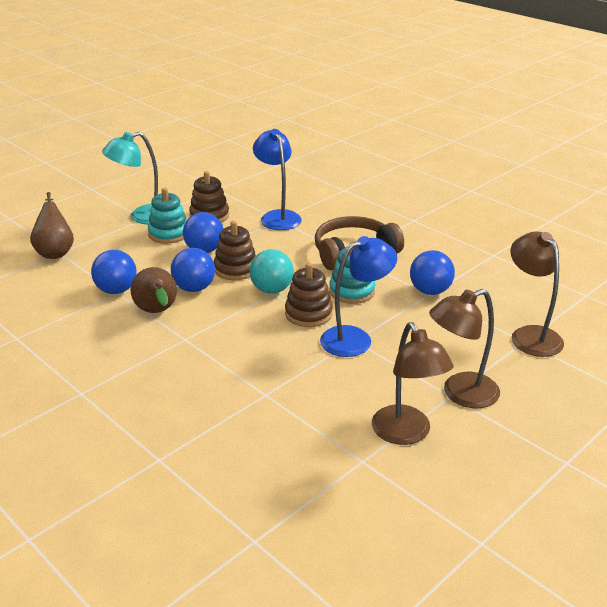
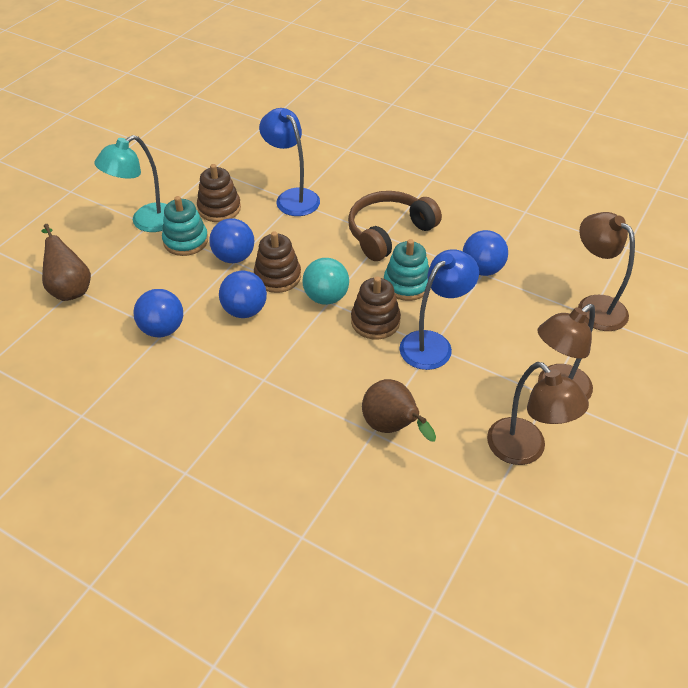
camera: 15 degrees left, 15 degrees up
(157, 312) = (219, 350): brown pear -> brown pear (392, 427)

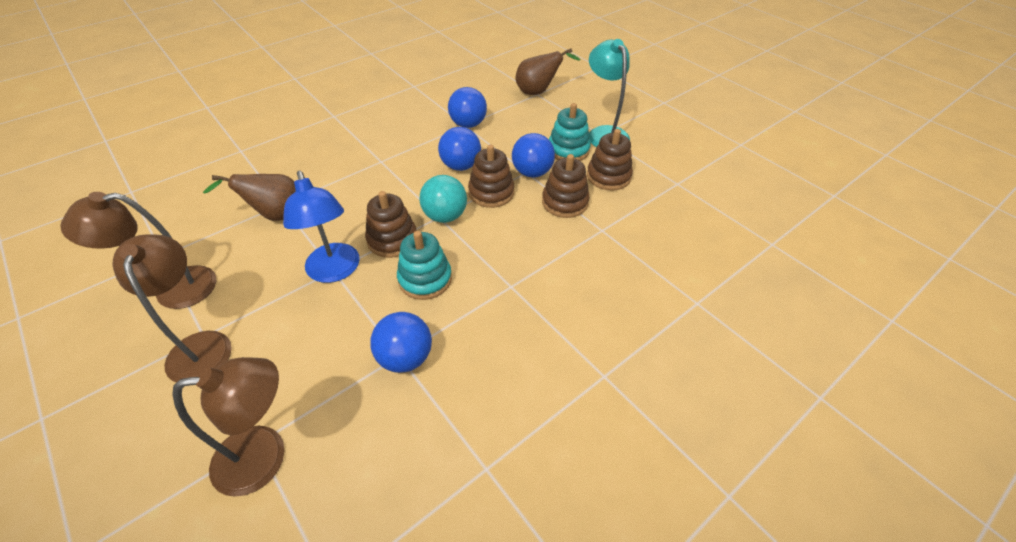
camera: 110 degrees right, 0 degrees up
(269, 227) = (565, 202): none -> brown stacking toy
(292, 197) = (609, 229): blue lamp -> none
(389, 233) = (513, 291): brown headphones -> none

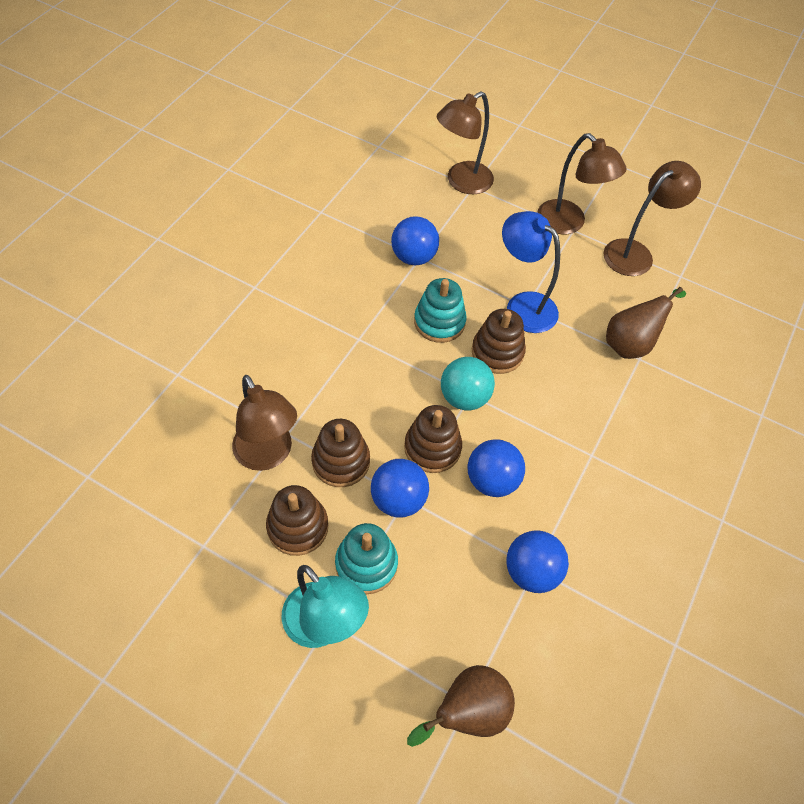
camera: 155 degrees right, 10 degrees up
(621, 220) = (268, 455): none -> brown lamp

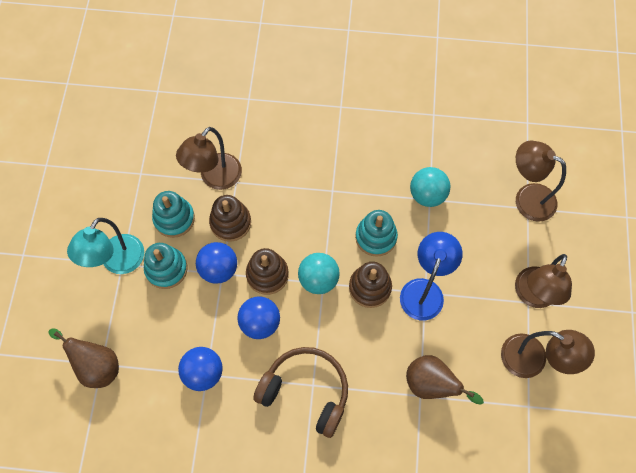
camera: 70 degrees right, 10 degrees up
(298, 527) = (174, 218): brown stacking toy -> turquoise stacking toy
(414, 257) = (427, 195): blue ball -> turquoise ball
(597, 465) = (306, 392): none -> brown headphones

